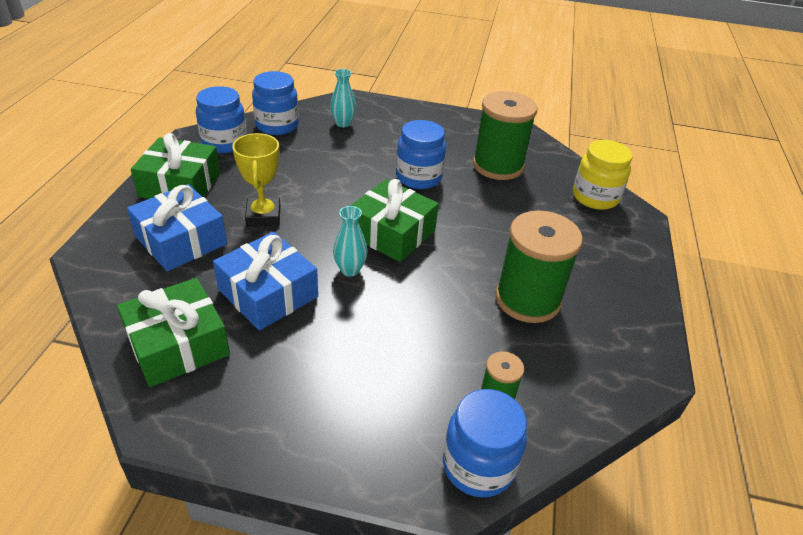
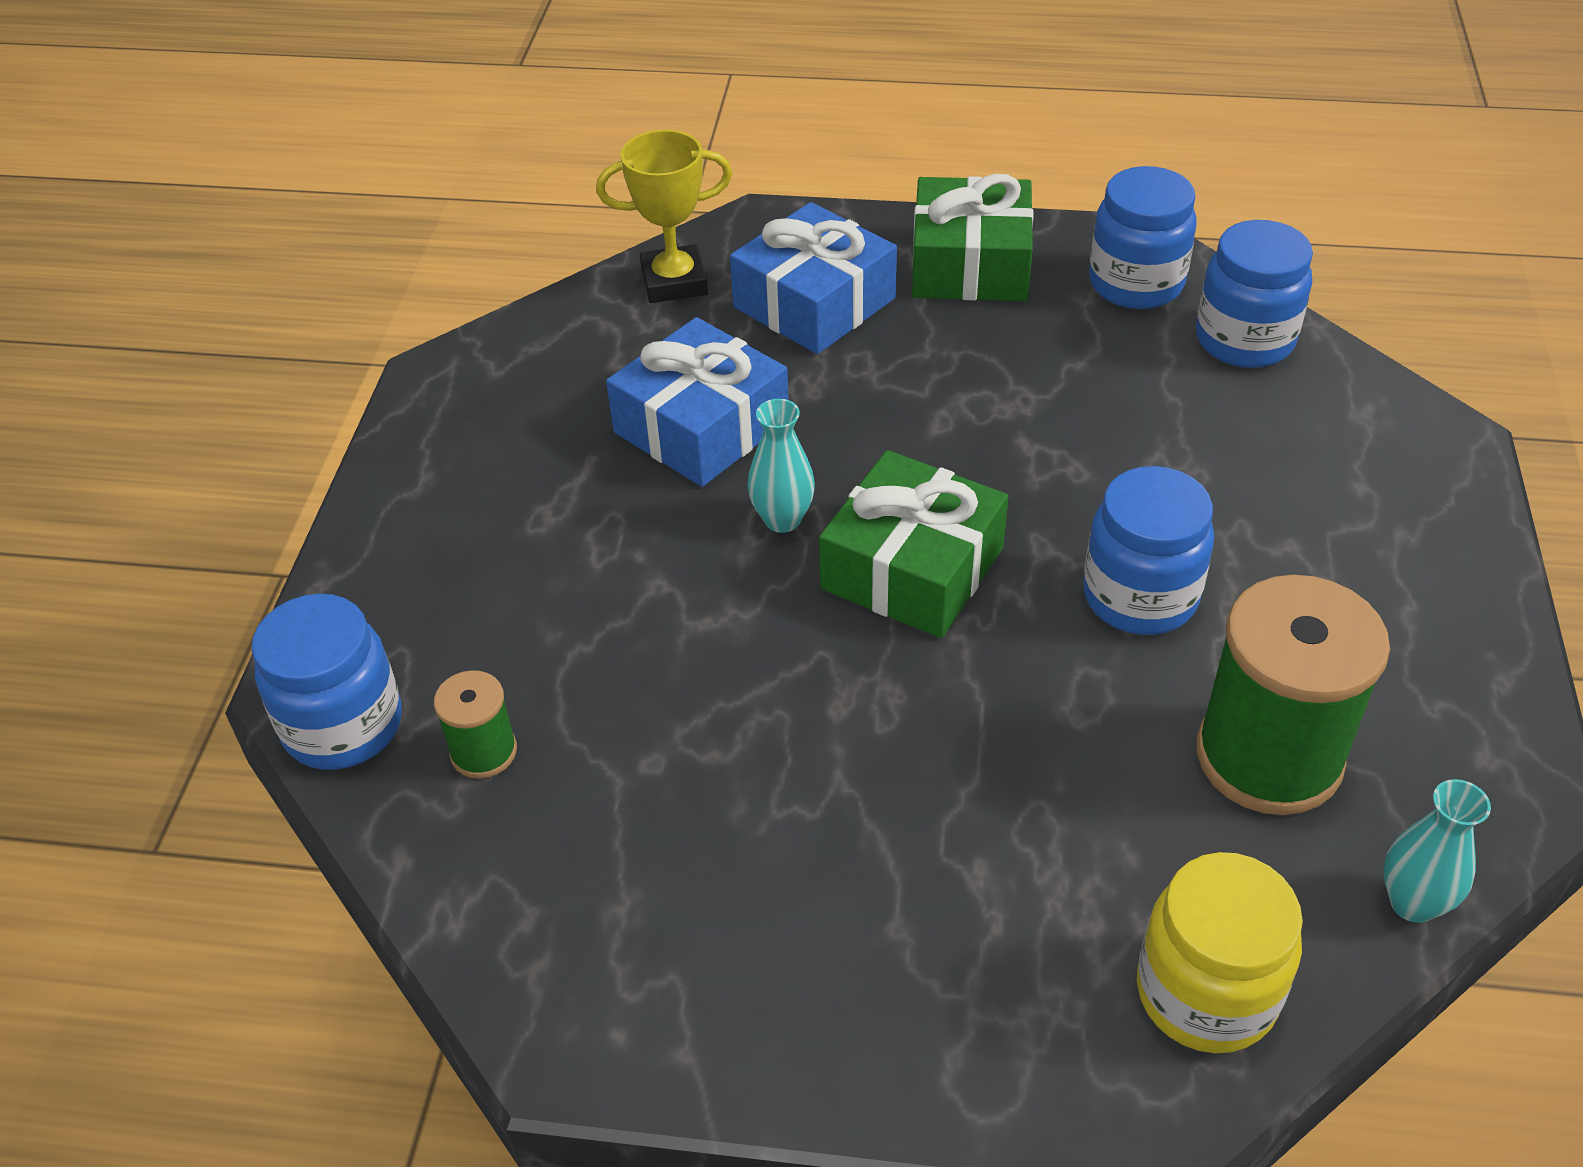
camera: 90 degrees right, 5 degrees up
(178, 344) = (578, 356): green gift -> none
(263, 215) = (912, 381): yellow trophy -> yellow trophy (674, 282)
(343, 123) = (1315, 440): turquoise vase -> turquoise vase (1413, 903)
(527, 299) = (744, 808): green spool -> none

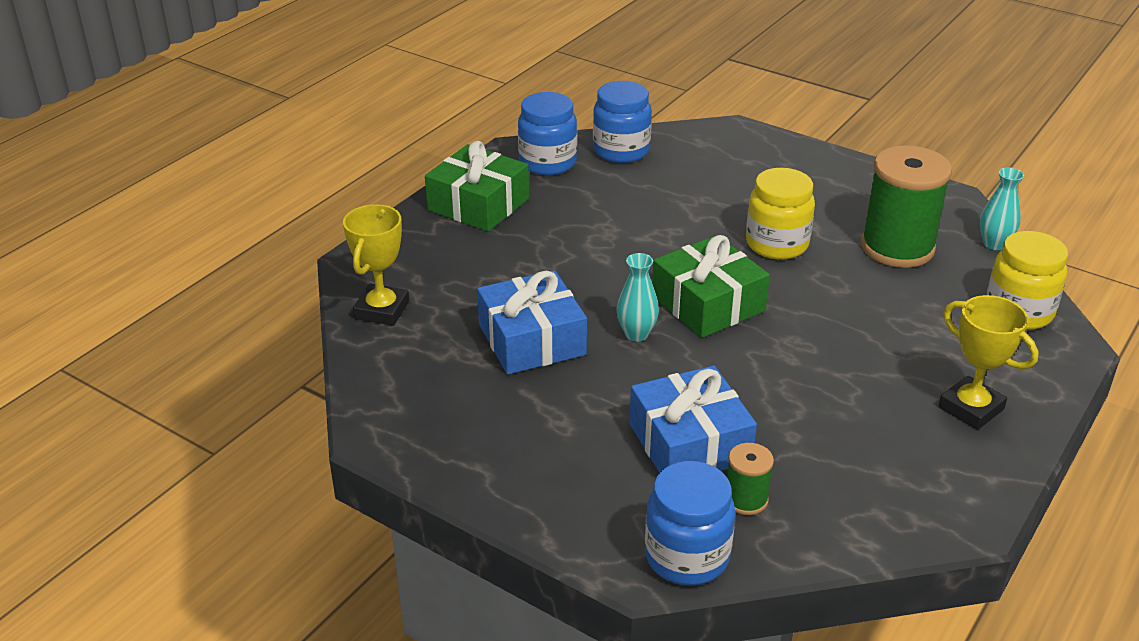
camera: 65 degrees left, 10 degrees down
(814, 303) = (458, 265): blue gift -> blue gift (690, 443)
(857, 980) = (971, 408): none -> yellow trophy
(1139, 597) = (777, 244): blue jar -> yellow jar

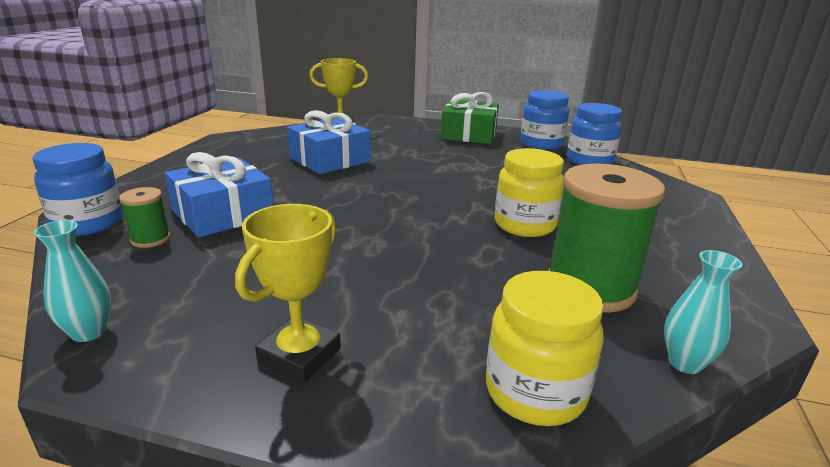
camera: 70 degrees right, 10 degrees down
(636, 334) = (352, 186): turquoise vase -> turquoise vase (89, 332)
(708, 303) = (409, 205): green gift -> none

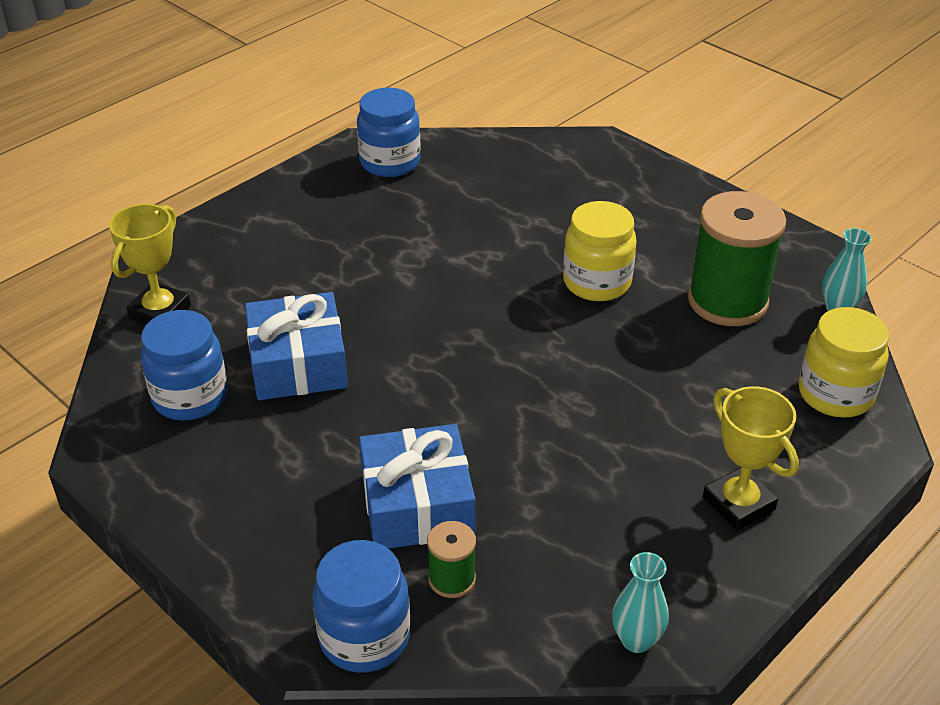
camera: 60 degrees left, 15 degrees up
(469, 134) = (301, 202): green gift -> none
(589, 161) = (471, 156): blue jar -> blue jar (190, 397)

